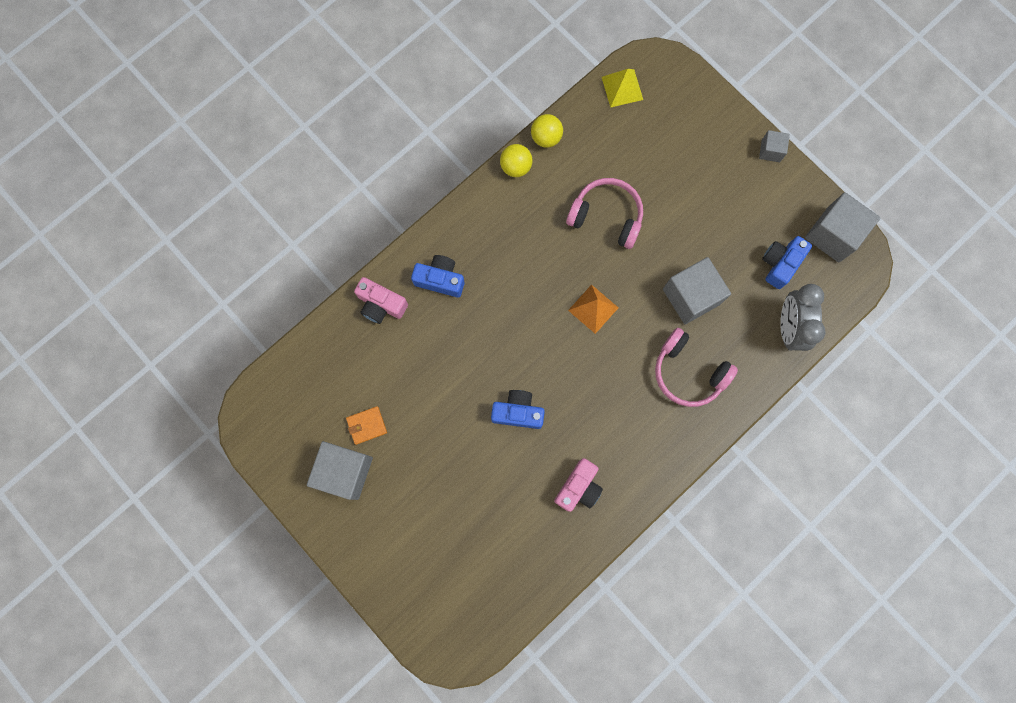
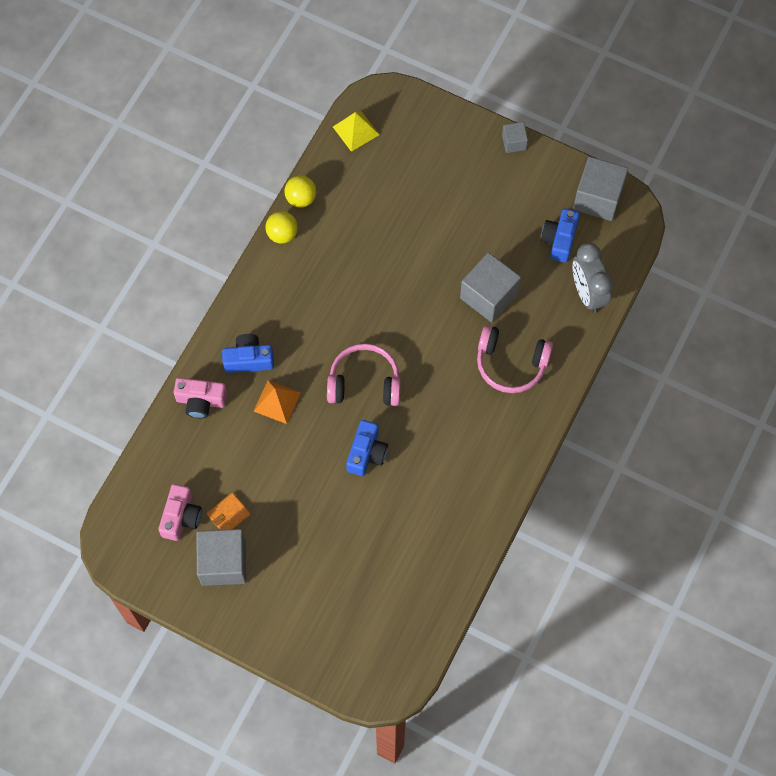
camera: 20 degrees left, 10 degrees down
(518, 412) = (366, 453): blue camera -> blue camera turned 120 degrees clockwise
(578, 487) = (448, 500): pink camera -> pink camera (181, 517)
(593, 309) = (402, 337): orange pyramid -> orange pyramid (277, 401)
(606, 217) = (384, 251): pink headphones -> pink headphones (364, 383)

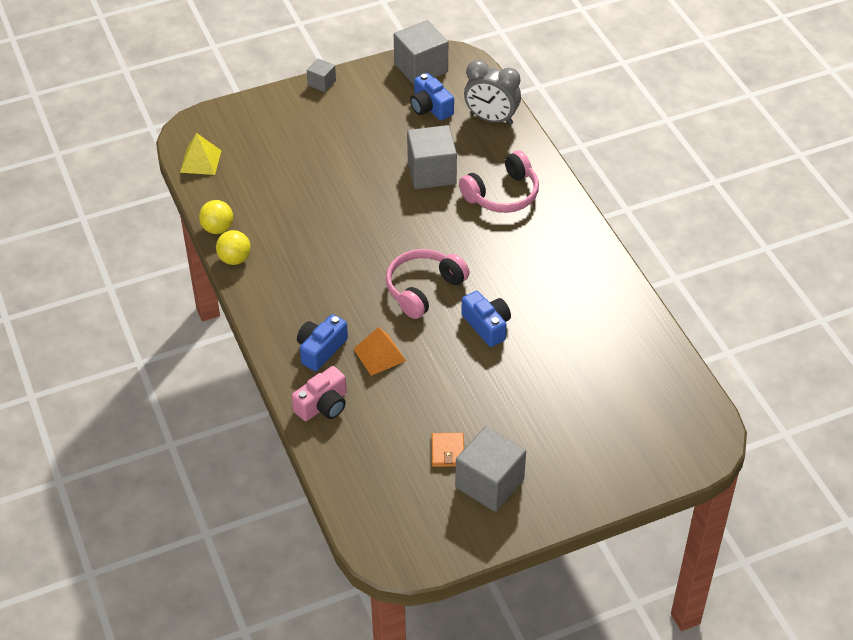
camera: 50 degrees left, 20 degrees down
(181, 517) = (416, 487): pink camera -> none

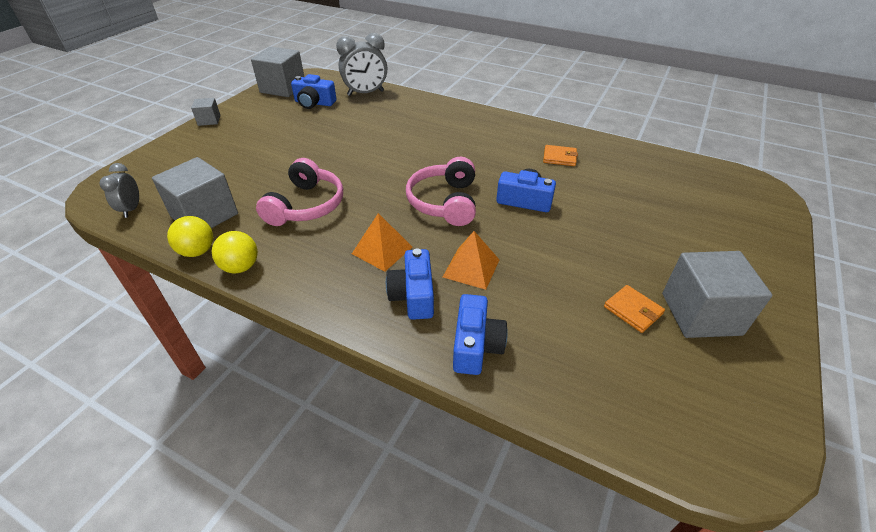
camera: 40 degrees left, 5 degrees down
(200, 161) = (131, 209): yellow pyramid -> grey clock
(323, 405) = (476, 345): pink camera -> blue camera
(335, 302) = (382, 250): none -> orange pyramid
(431, 172) = (359, 133): grey cube -> grey cube (204, 215)
(502, 194) = (425, 124): pink headphones -> pink headphones (306, 205)
(575, 303) = (559, 157): none -> orange wallet

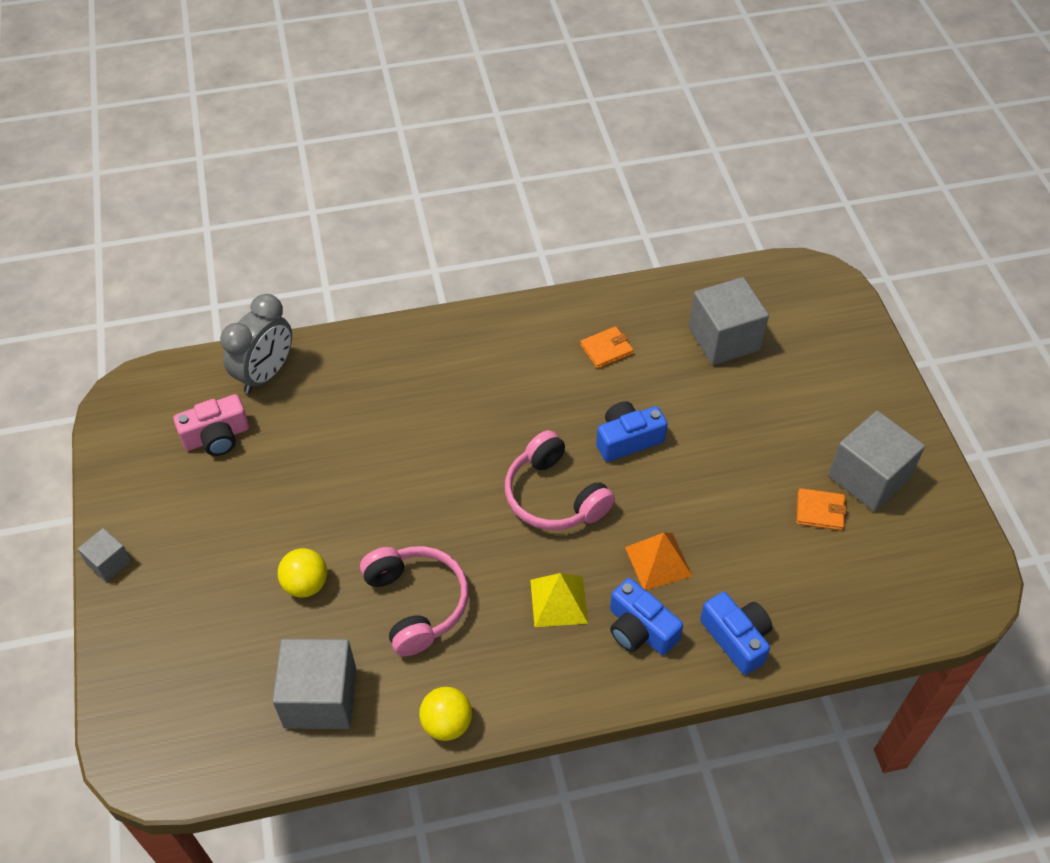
camera: 40 degrees left, 10 degrees up
(131, 209) = (220, 755): grey clock -> none
(197, 251) = (377, 742): yellow ball -> yellow ball (306, 584)
(283, 88) = (131, 435): grey cube -> grey cube (724, 339)
(314, 103) = (217, 437): blue camera -> pink camera
(382, 250) = (558, 601): orange pyramid -> yellow pyramid

